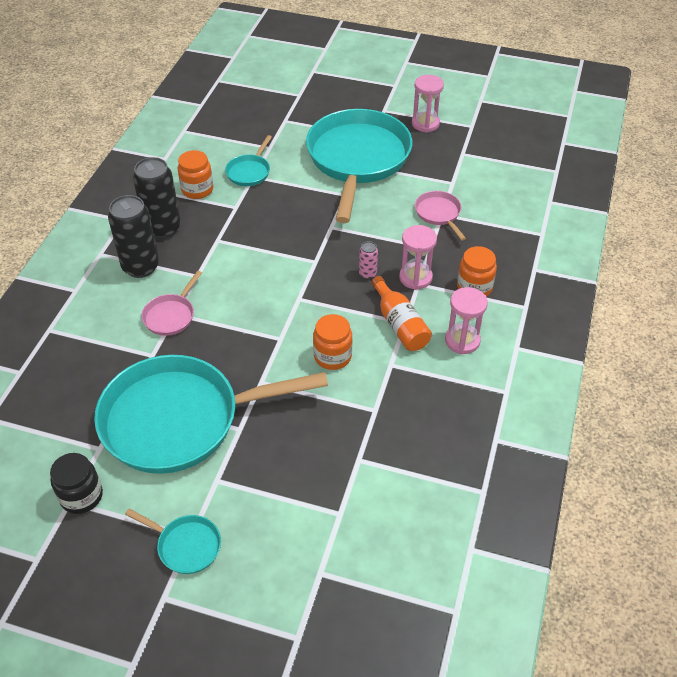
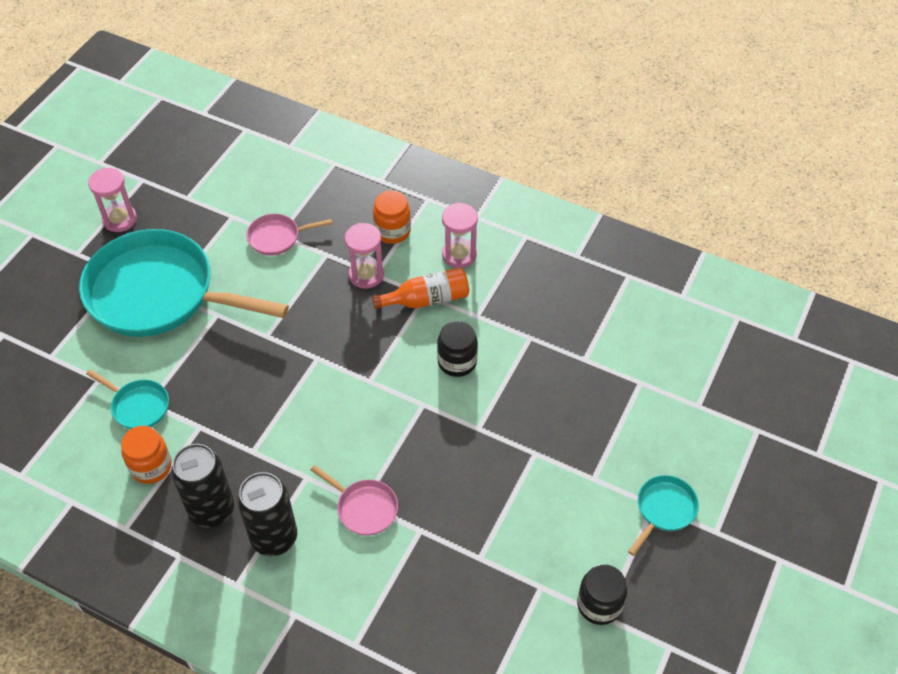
camera: 80 degrees left, 5 degrees up
(180, 420) = (515, 507): turquoise pan -> none
(332, 356) = (457, 362): orange jar -> black jar
(367, 274) = (349, 314): pink can -> none

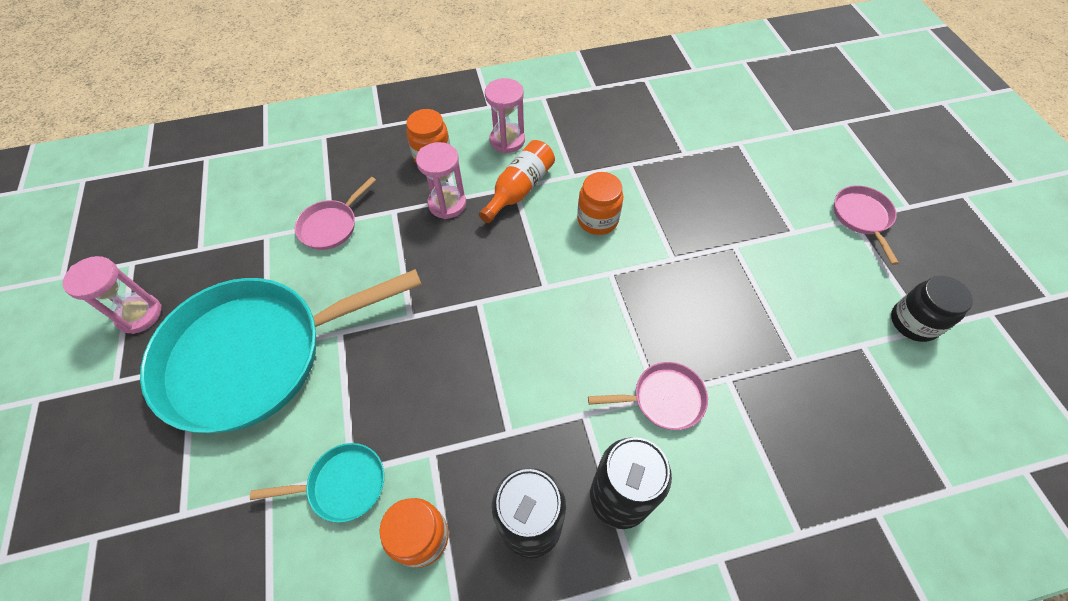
camera: 40 degrees left, 5 degrees up
(457, 362) = (597, 220): black jar -> orange jar
(664, 510) = (862, 217): turquoise pan -> pink pan

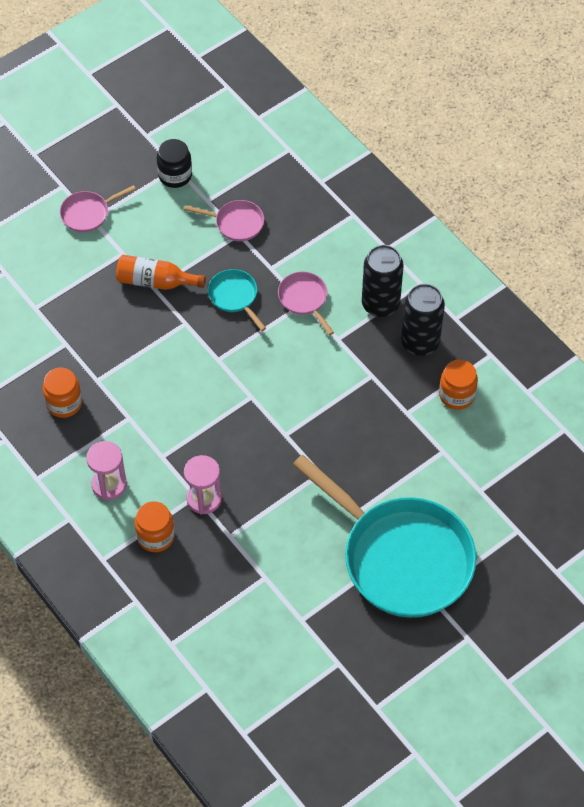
camera: 115 degrees left, 0 degrees up
(139, 315) = (414, 663): pink hourglass -> none
(331, 226) = (267, 575): pink pan -> pink pan (236, 223)
(342, 485) = (452, 452): turquoise pan -> turquoise pan (234, 297)
(519, 189) = (163, 451): orange bottle -> orange bottle (155, 281)
(597, 220) = (170, 384): orange jar -> orange jar (64, 403)

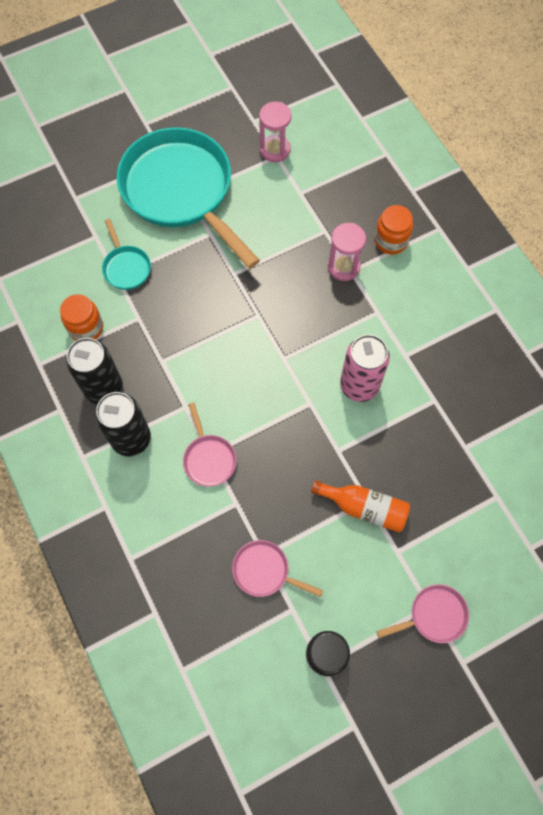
camera: 170 degrees left, 10 degrees up
(64, 403) = (469, 381): orange jar -> none
(109, 484) = (429, 293): pink hourglass -> pink hourglass (275, 150)
(172, 383) = (359, 385): none -> pink can
(234, 297) = (281, 474): turquoise pan -> turquoise pan (126, 267)

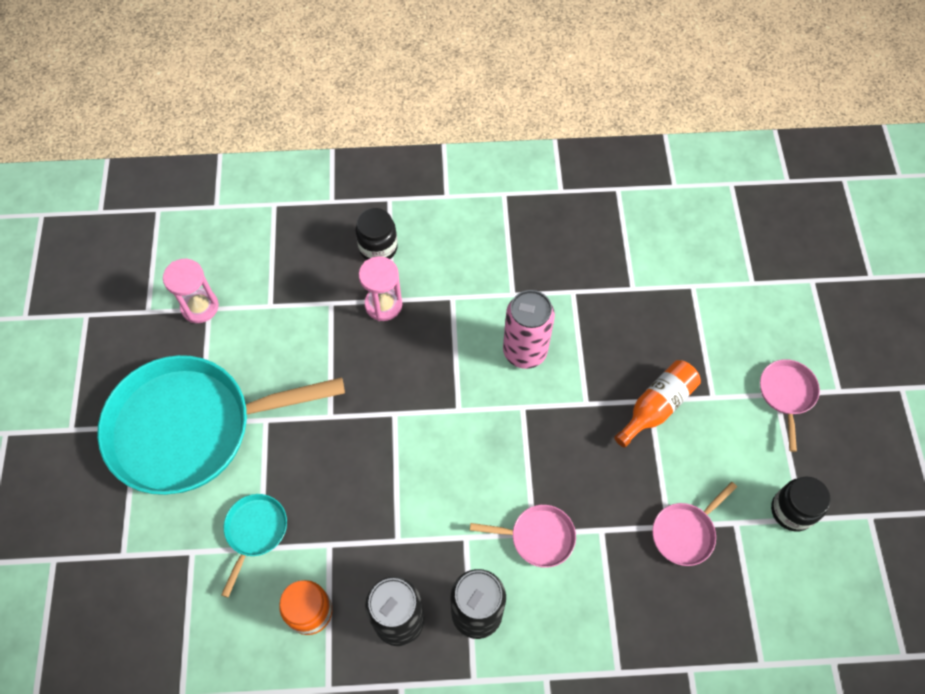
camera: 65 degrees left, 5 degrees down
(126, 267) = (255, 532): turquoise pan -> turquoise pan turned 75 degrees counterclockwise
(391, 241) = (378, 247): orange jar -> black jar

